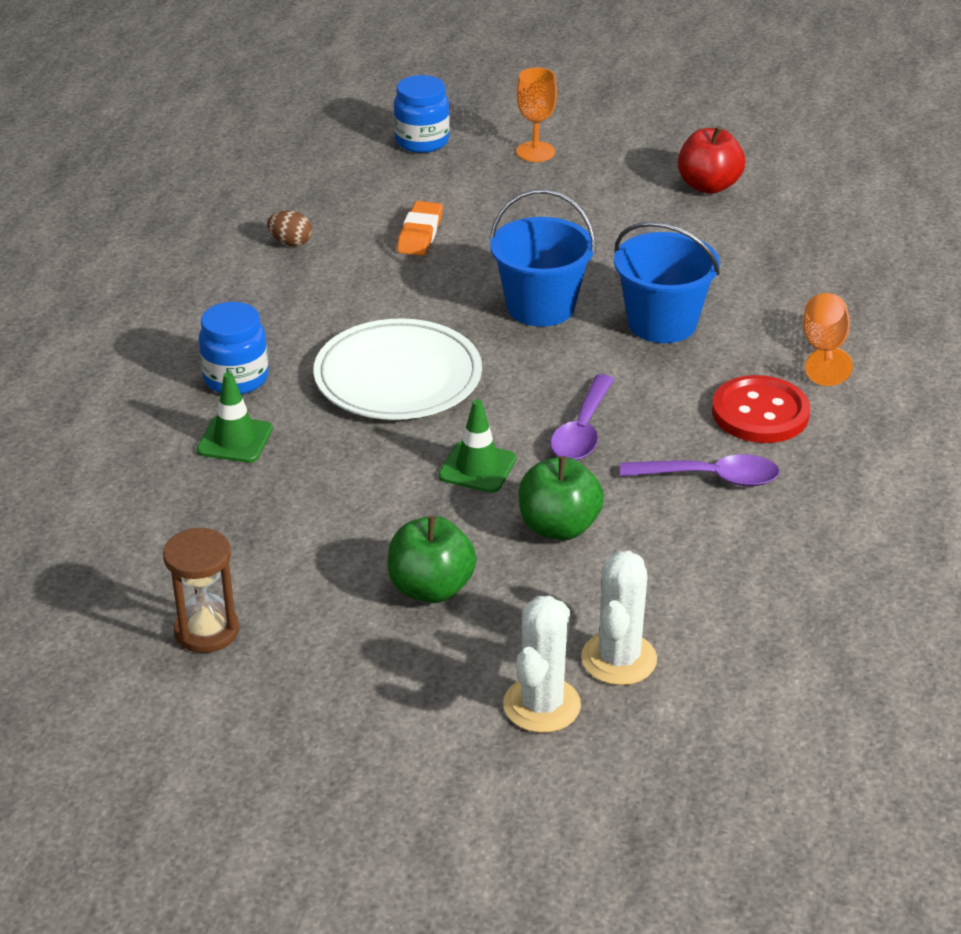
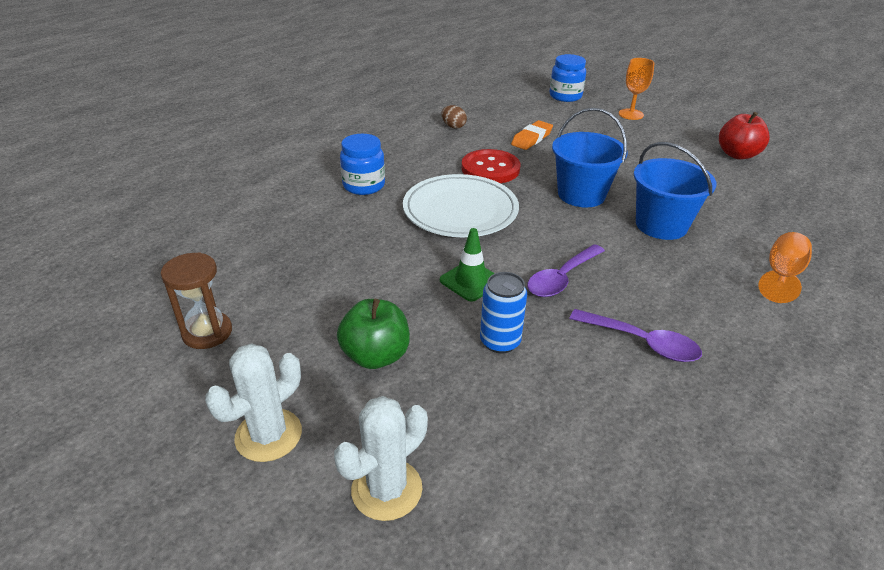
camera: 25 degrees right, 0 degrees up
(235, 440) = (333, 218): green traffic cone -> none
(558, 527) = (500, 342): green apple -> blue can
(619, 659) = (478, 472): white cactus -> white cactus (268, 435)
(760, 413) = (707, 306): red button -> red button (490, 169)

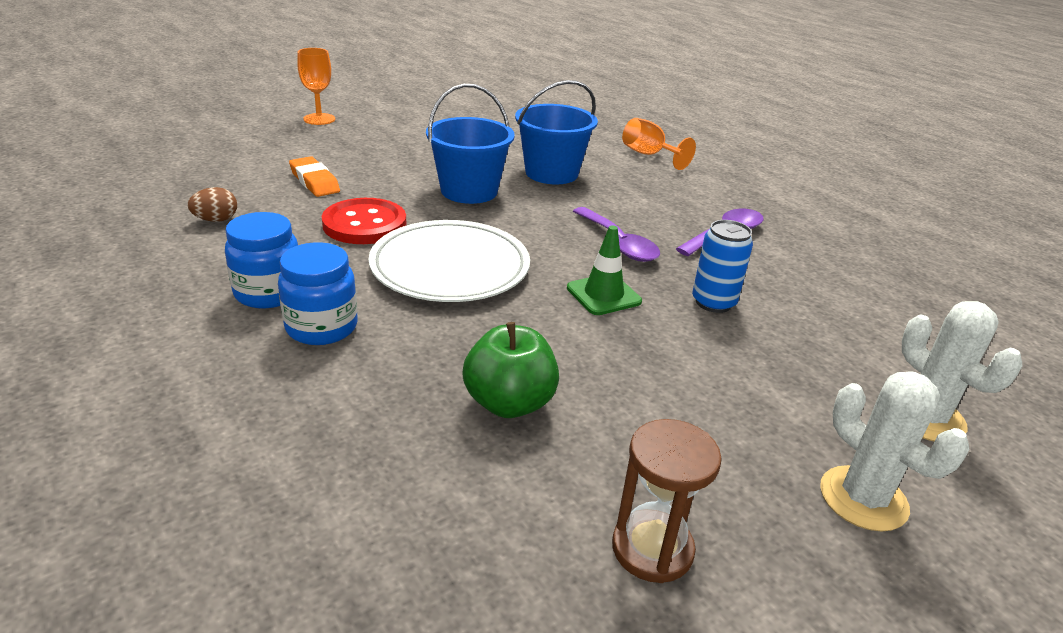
camera: 75 degrees left, 5 degrees down
(376, 356) = (726, 388): green apple -> green apple (509, 403)
(565, 96) = (226, 134): blue jar -> blue jar (268, 293)
(737, 154) = (452, 107): red apple -> none

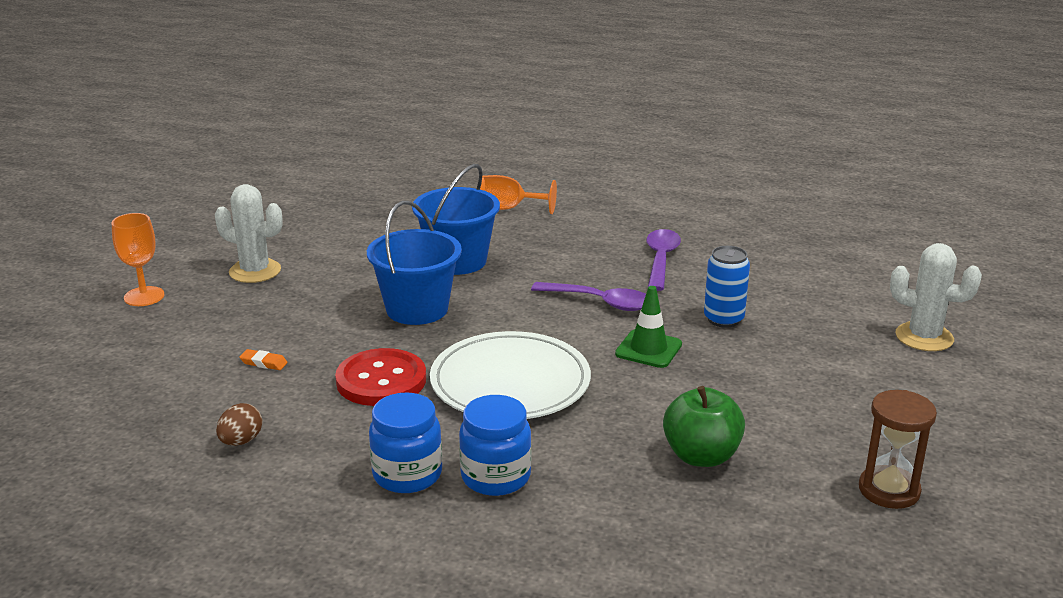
camera: 35 degrees left, 5 degrees down
(314, 181) = (263, 363): orange eraser -> orange eraser, size x0.56
(863, 498) = (948, 403): white cactus -> white cactus (255, 271)

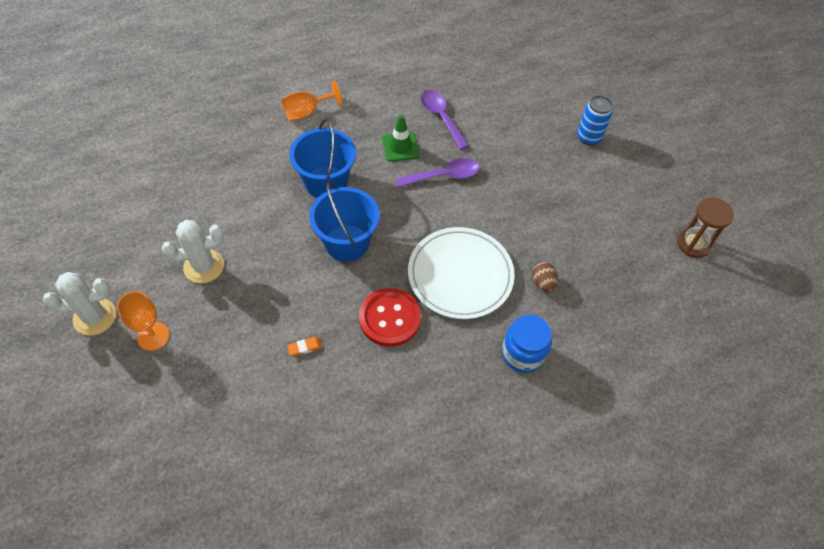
camera: 40 degrees left, 30 degrees up
(241, 441) = (364, 420): brown egg -> brown egg (542, 283)
(407, 475) = (478, 383): blue jar -> none
(648, 349) = (504, 203): green traffic cone -> green traffic cone (400, 147)
(701, 456) = (600, 273): green apple -> none
(723, 319) = (519, 154): blue can -> blue can (588, 137)
(924, 337) = (621, 115): white cactus -> white cactus (95, 317)

